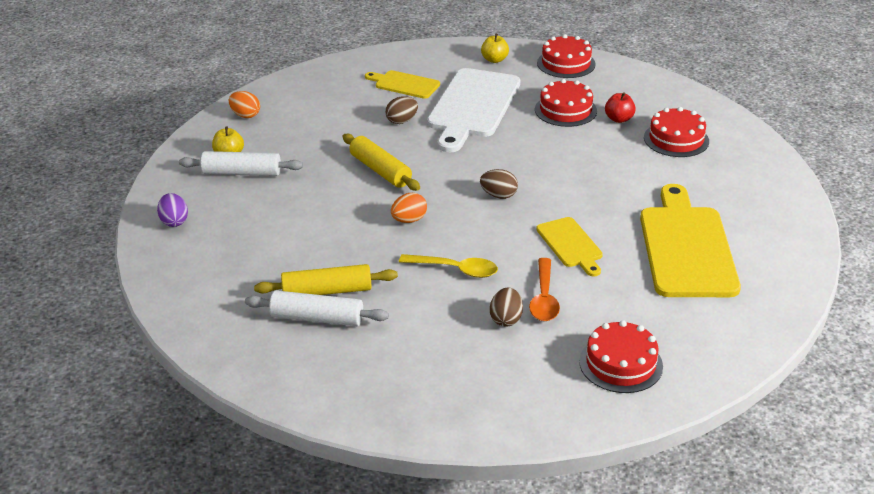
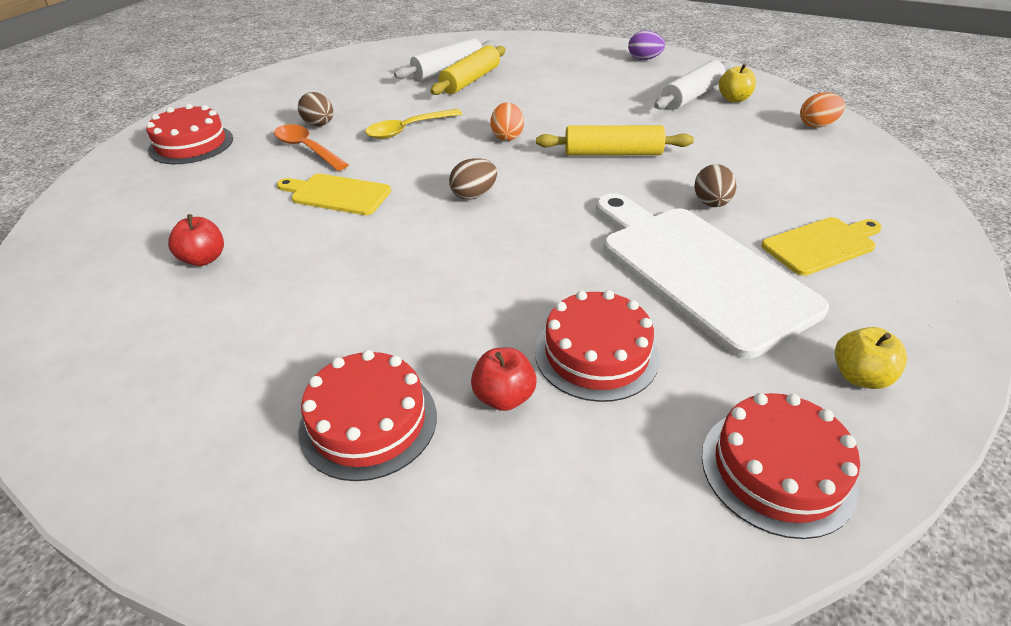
camera: 130 degrees right, 5 degrees up
(686, 247) = (204, 259): yellow cutting board -> red apple

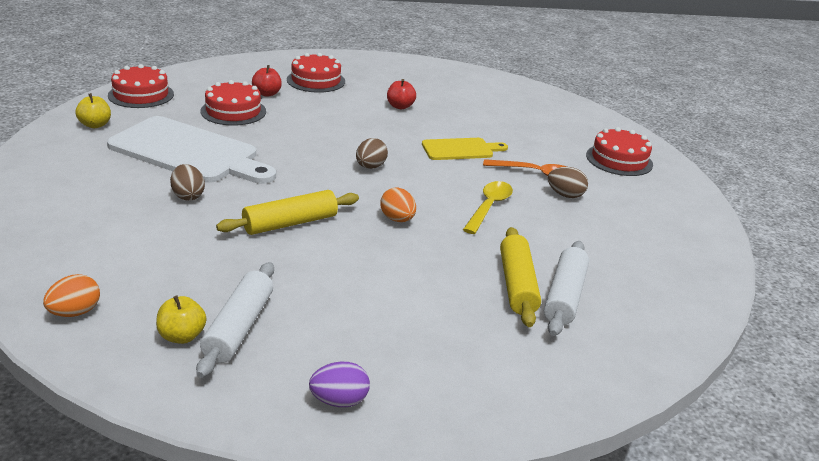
camera: 145 degrees right, 10 degrees down
(204, 259) = (474, 109): red apple -> red apple (400, 106)
(821, 245) = (101, 182): yellow cutting board -> none

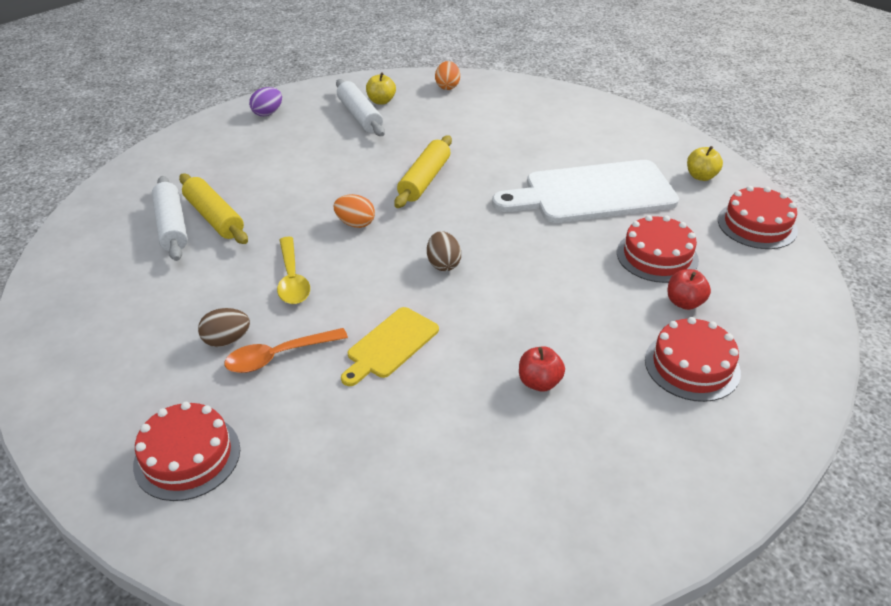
camera: 145 degrees right, 10 degrees up
(188, 196) = (520, 162): brown egg -> none

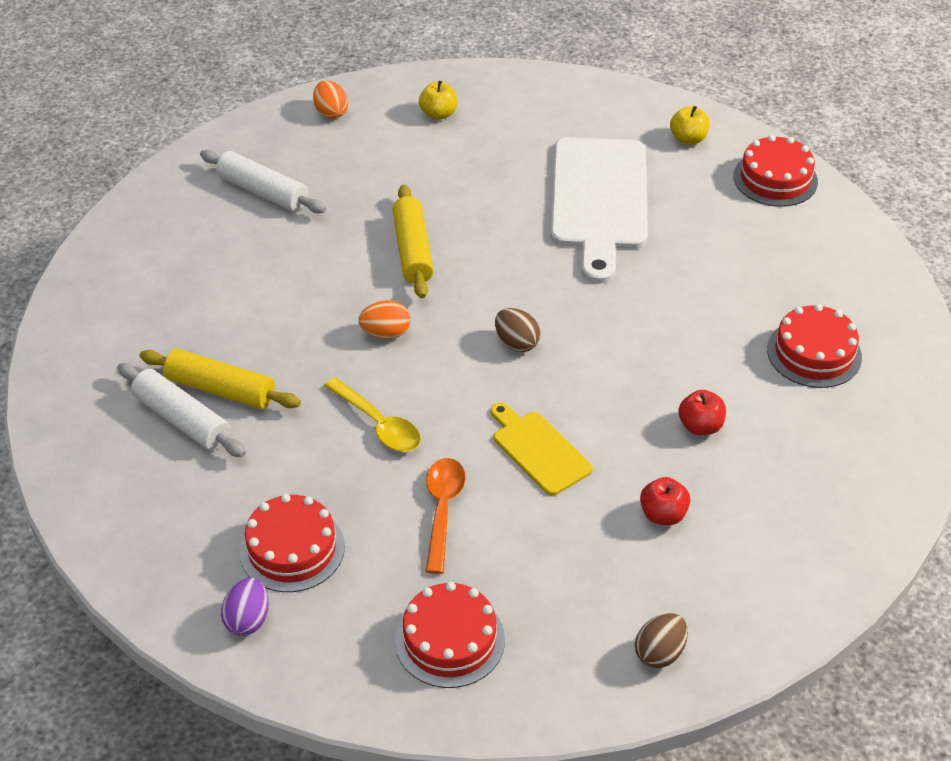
camera: 30 degrees left, 5 degrees up
(227, 340) = (375, 517): brown egg -> brown egg (659, 653)
(267, 113) = (145, 228): purple egg -> purple egg (248, 619)
(278, 356) = (442, 509): orange spoon -> orange spoon turned 150 degrees clockwise
(381, 101) = (270, 161): yellow apple -> yellow apple (438, 114)
(390, 345) = (539, 450): yellow cutting board -> yellow cutting board turned 135 degrees clockwise
(593, 193) = (599, 200): white cutting board -> white cutting board turned 45 degrees counterclockwise
(657, 256) = (710, 251): red cake -> red cake (292, 548)
(684, 302) = (766, 291): red apple -> red apple (663, 515)

